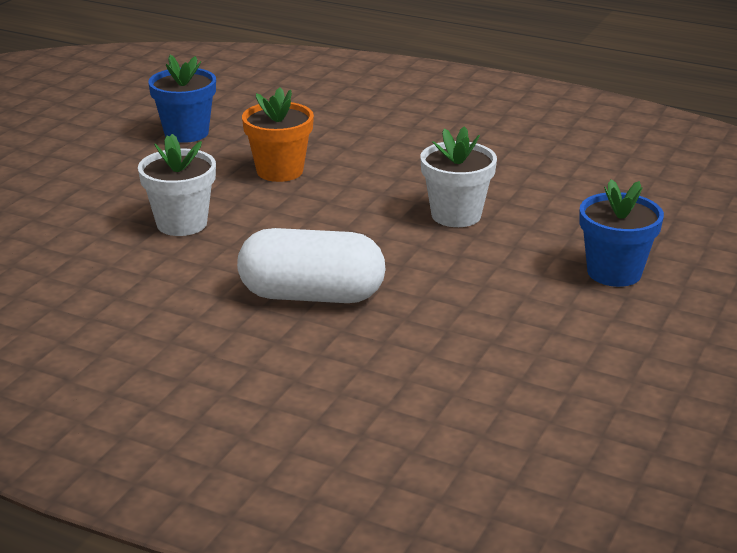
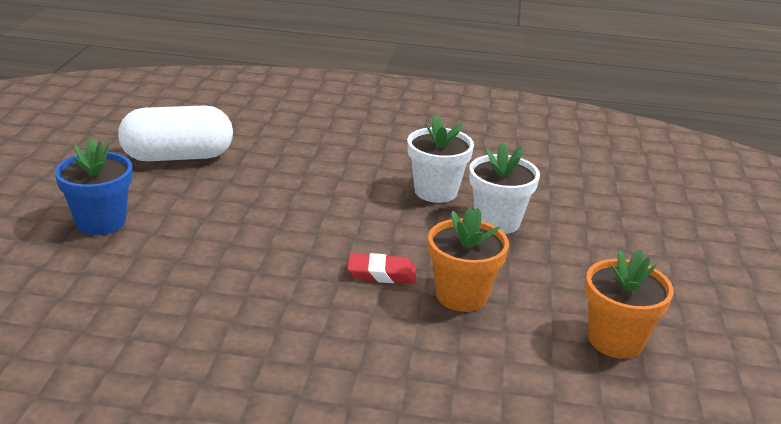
camera: 160 degrees right, 0 degrees up
(186, 133) = (615, 340): blue flower pot -> orange flower pot
(312, 295) = (346, 176): white capsule -> white capsule (178, 157)
(338, 194) = (381, 273): none -> red eraser
(456, 215) = (253, 263): white flower pot -> white flower pot (435, 191)

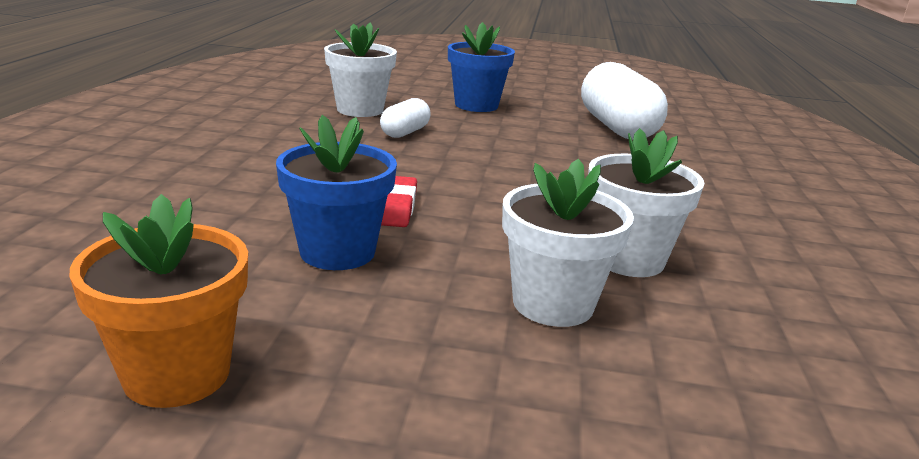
camera: 90 degrees right, 5 degrees down
(114, 297) = (360, 110): none -> white flower pot
(197, 267) = (405, 132): none -> white capsule
(461, 295) = (337, 252): orange flower pot -> blue flower pot

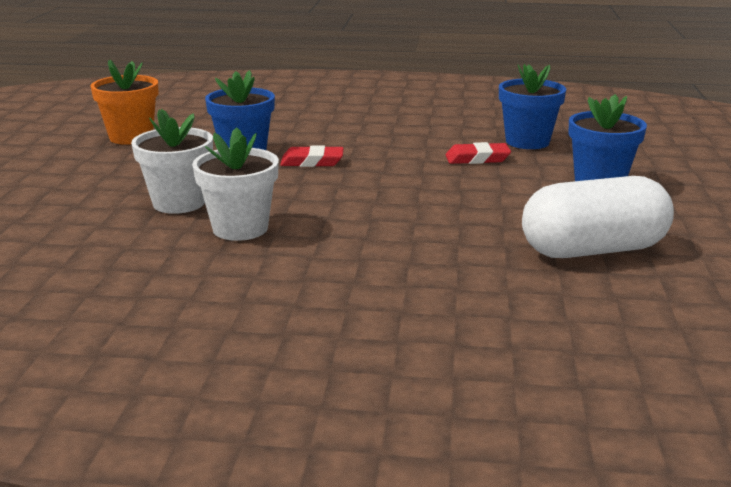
camera: 90 degrees right, 0 degrees up
(360, 110) = (527, 142): white flower pot -> blue flower pot
(405, 132) = (477, 158): white capsule -> red eraser

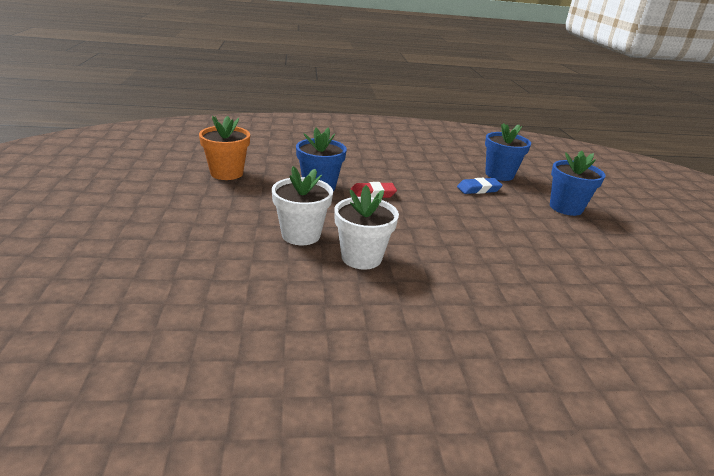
camera: 15 degrees left, 5 degrees up
(477, 158) = (478, 189): red eraser -> blue eraser
(593, 250) = (602, 265): white capsule -> none

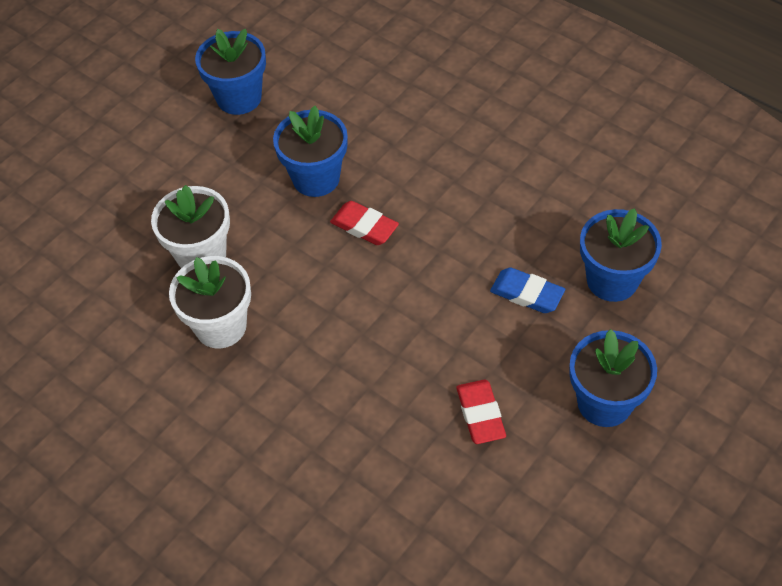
camera: 50 degrees right, 25 degrees up
(226, 173) = (239, 98): orange flower pot -> blue flower pot
(535, 232) = (480, 414): none -> red eraser

